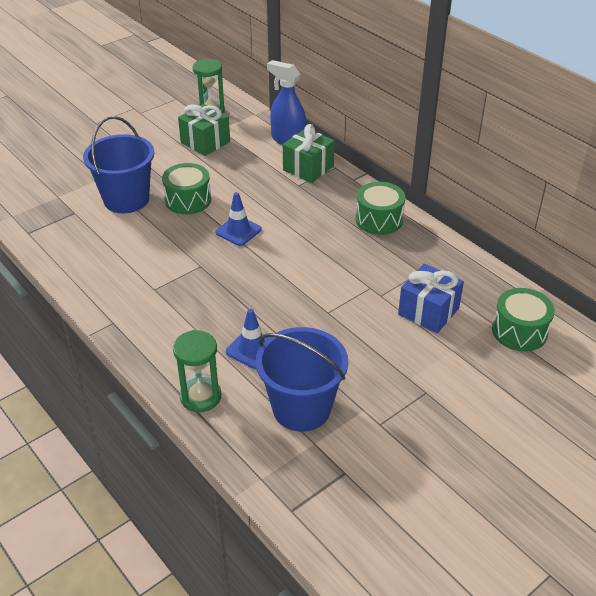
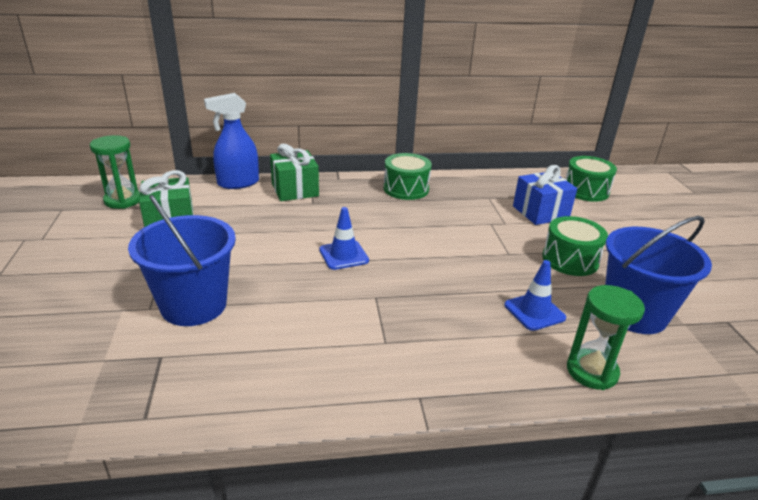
camera: 60 degrees left, 10 degrees down
(188, 200) = (254, 265): green drum -> green drum (570, 260)

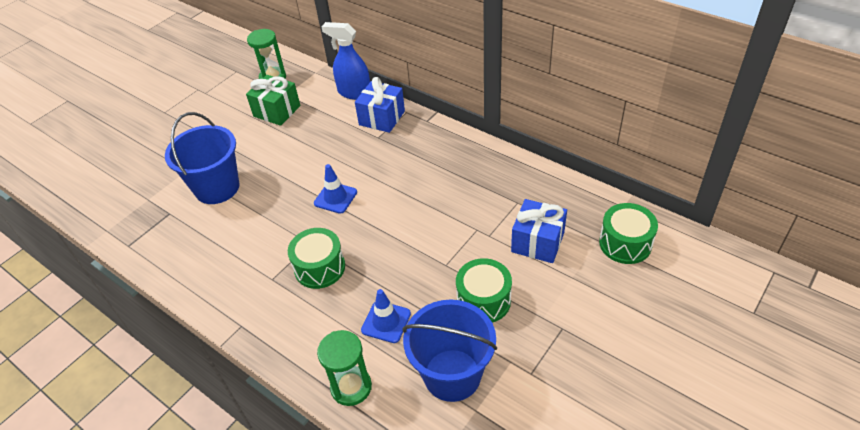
camera: 50 degrees right, 15 degrees up
(295, 190) = (382, 118): green gift -> blue gift
(406, 189) = (463, 157): green drum -> green drum (320, 267)

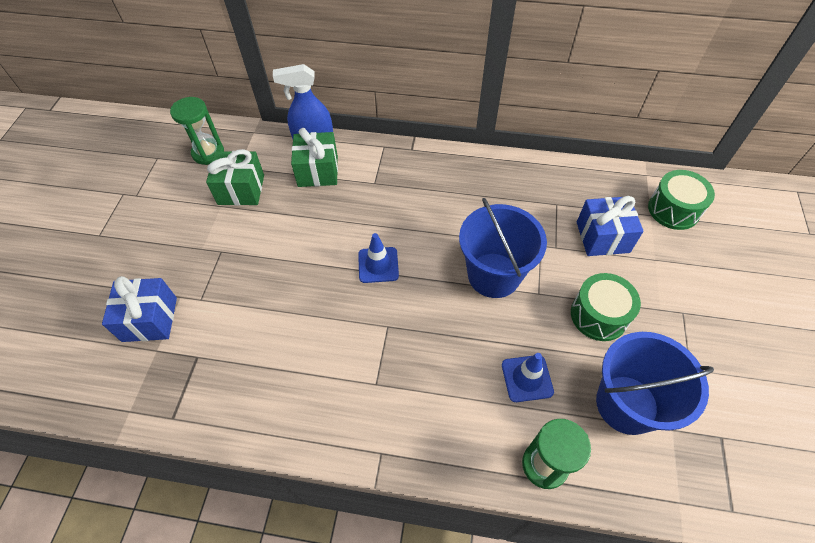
camera: 30 degrees left, 10 degrees up
(217, 188) = (234, 304): blue bucket -> blue bucket (494, 275)
(320, 267) = (418, 349): green drum -> none
(341, 115) = (318, 171): none -> green gift
(382, 118) = (363, 161): blue gift -> blue gift (150, 319)

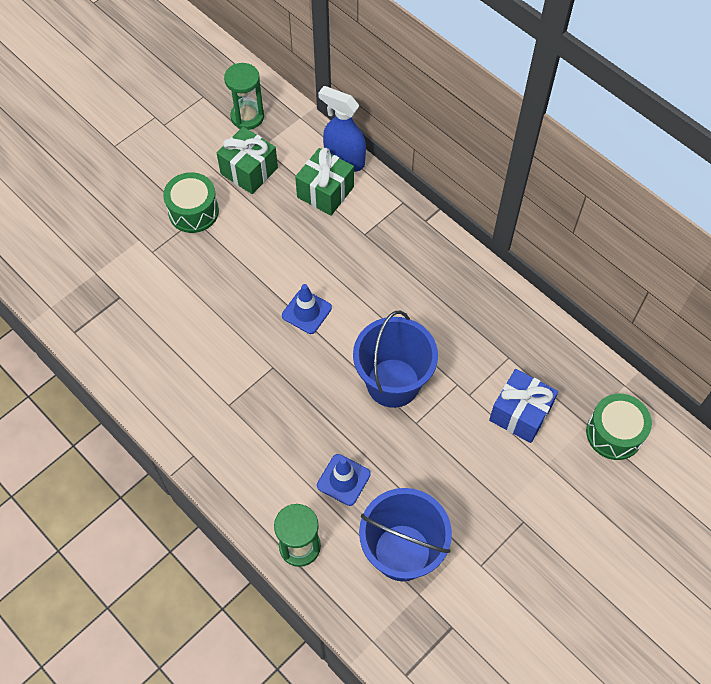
camera: 35 degrees right, 5 degrees up
(150, 319) = (106, 244): blue gift -> none
(599, 315) = (448, 474): green drum -> green drum (193, 211)

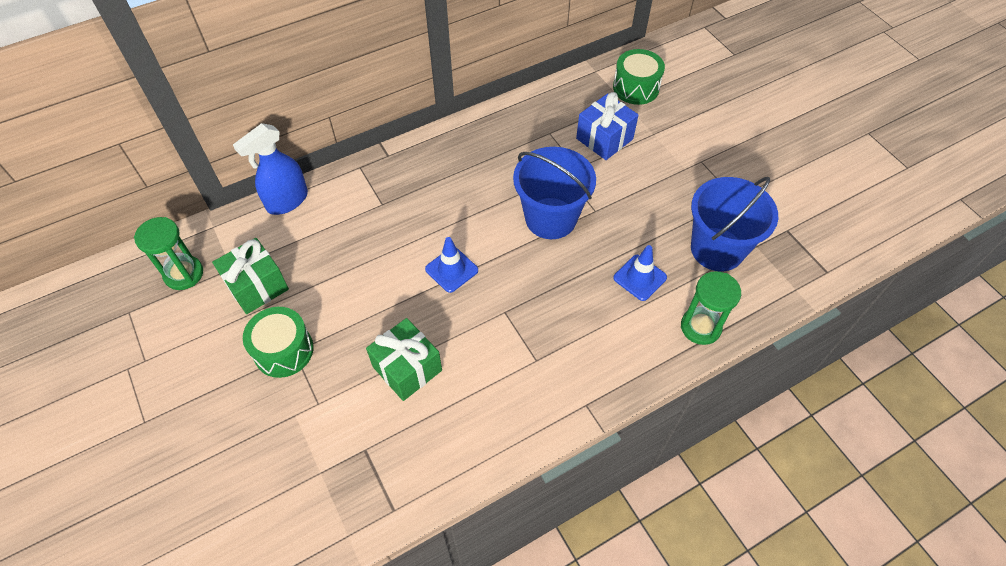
camera: 75 degrees left, 5 degrees down
(325, 192) = (318, 224): green gift -> green gift (407, 368)

